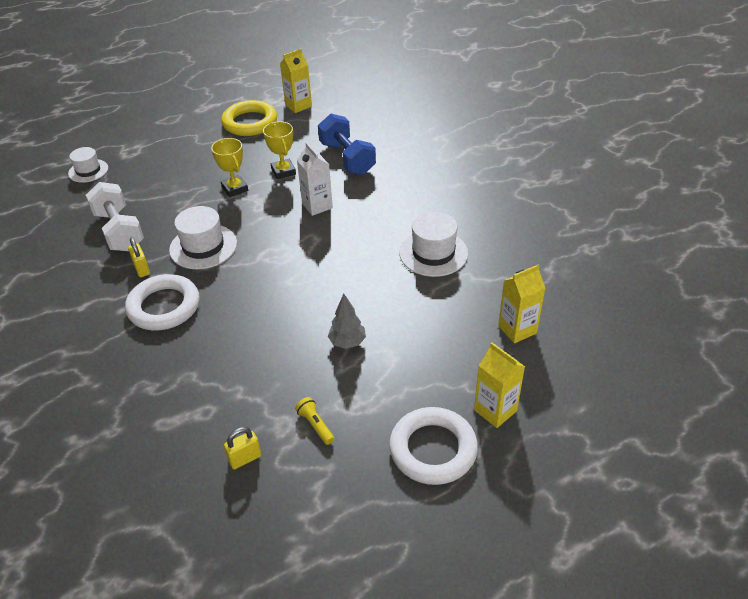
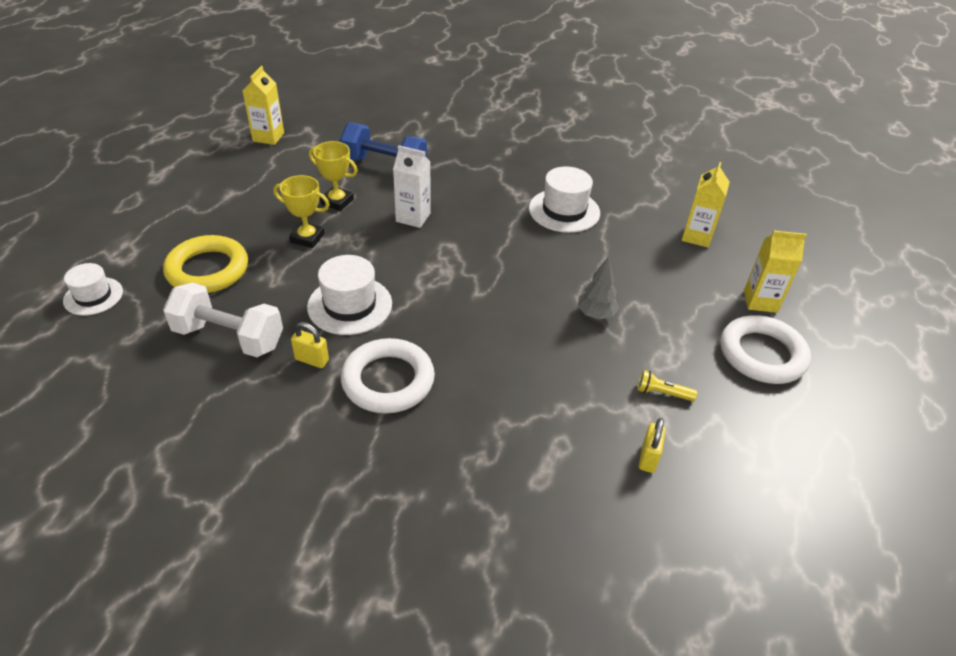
camera: 45 degrees left, 0 degrees up
(250, 123) = (236, 171): yellow ring -> yellow ring (208, 270)

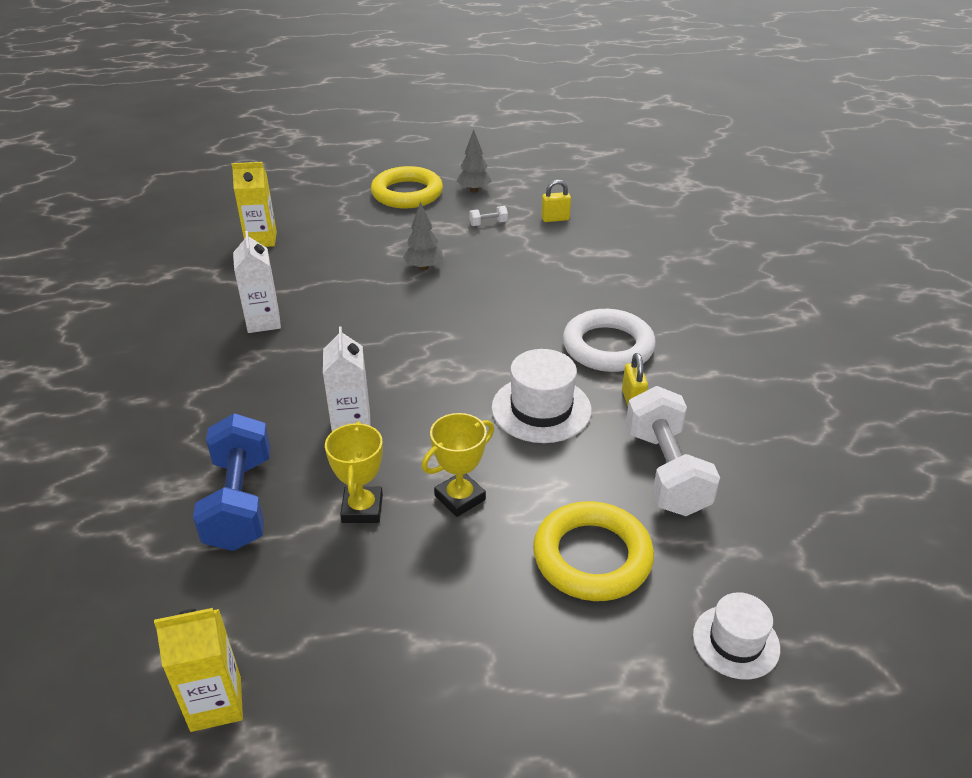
camera: 115 degrees left, 5 degrees down
(307, 238) = (460, 498): yellow trophy -> yellow trophy turned 60 degrees clockwise
(564, 211) = (263, 321): white hat -> white carton
(662, 393) = (488, 223): yellow flashlight -> white dumbbell
(752, 414) = (474, 190): none -> grey tree
(760, 301) = (340, 201): yellow carton -> none
(762, 354) = (407, 193): white ring -> yellow ring

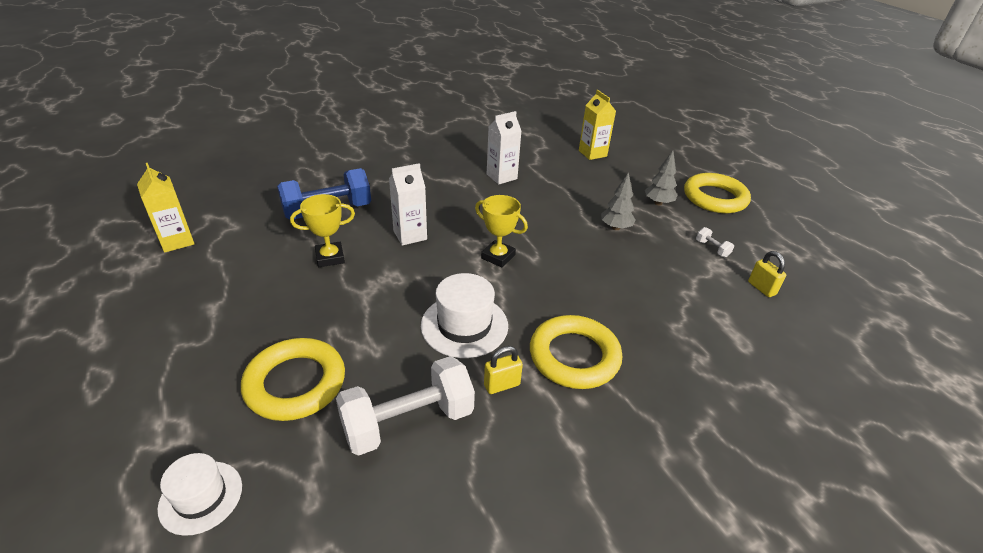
camera: 70 degrees right, 0 degrees up
(460, 498) = (349, 299): yellow trophy -> yellow trophy (498, 257)
(474, 190) = (758, 230): grey tree -> grey tree (658, 203)
(608, 347) = (574, 356): white ring -> yellow ring

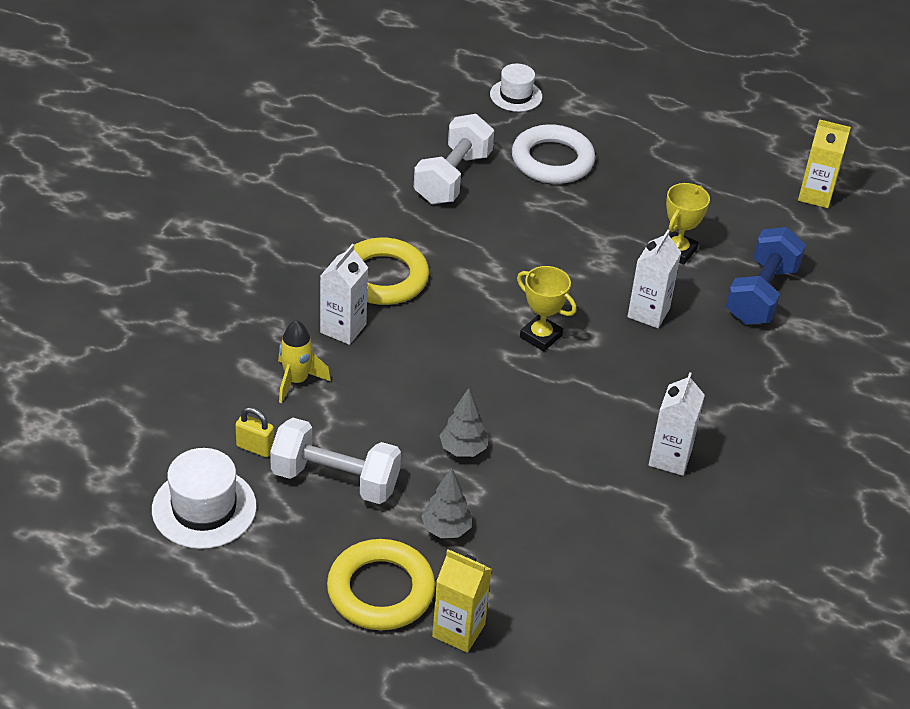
camera: 140 degrees right, 5 degrees up
(295, 383) = (552, 160): yellow ring -> white ring
(464, 325) = (492, 256): white hat -> white hat (204, 508)
(498, 257) = (540, 336): yellow trophy -> yellow trophy turned 45 degrees clockwise
(502, 385) = (417, 229): yellow padlock -> none
(592, 153) = (614, 592): yellow carton -> yellow carton (458, 630)
(642, 333) = (343, 328): none -> white carton
(706, 314) = (296, 381): none -> yellow rocket
(712, 248) = (335, 480): white dumbbell -> white dumbbell, size x2.48

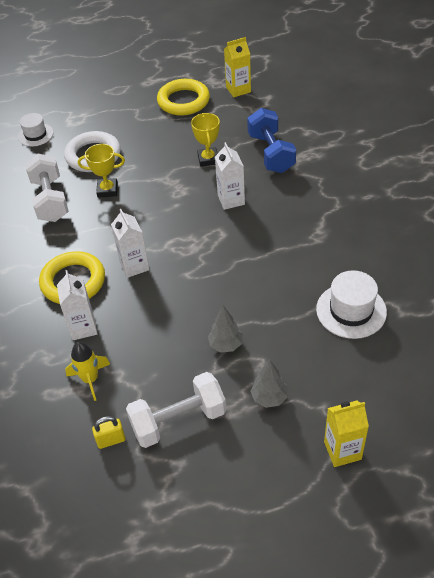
camera: 35 degrees left, 5 degrees up
(204, 508) = (122, 505): white hat -> white hat (351, 310)
(380, 590) = (277, 465): yellow ring -> yellow ring (183, 101)
(540, 336) = (193, 251): yellow trophy -> yellow trophy (107, 190)
(670, 458) = (328, 266): white carton -> white carton (134, 266)

